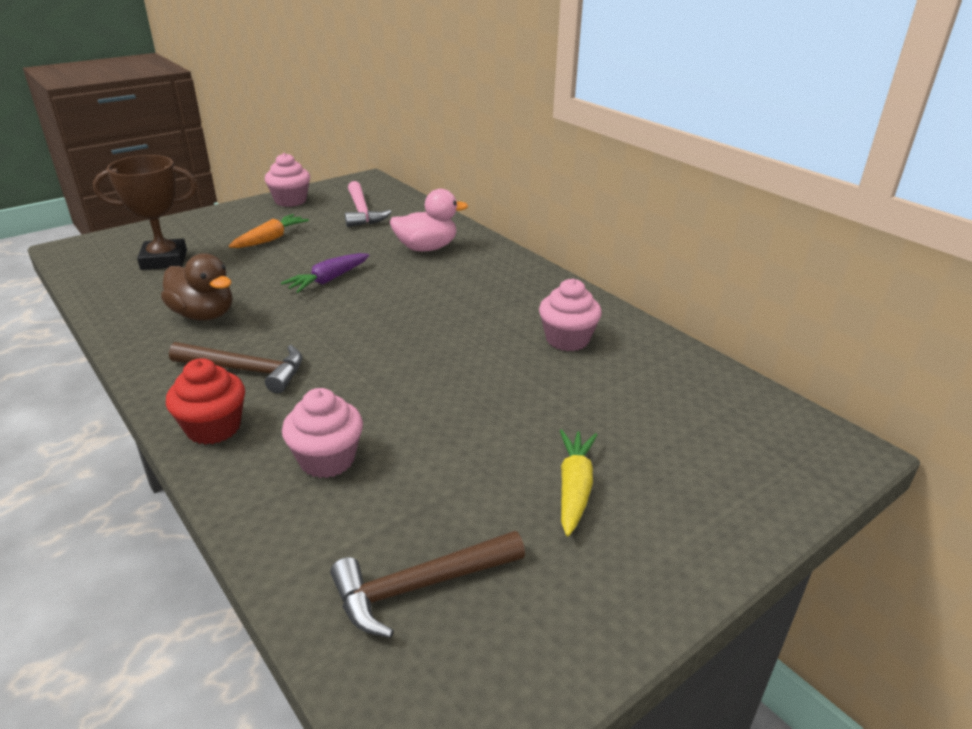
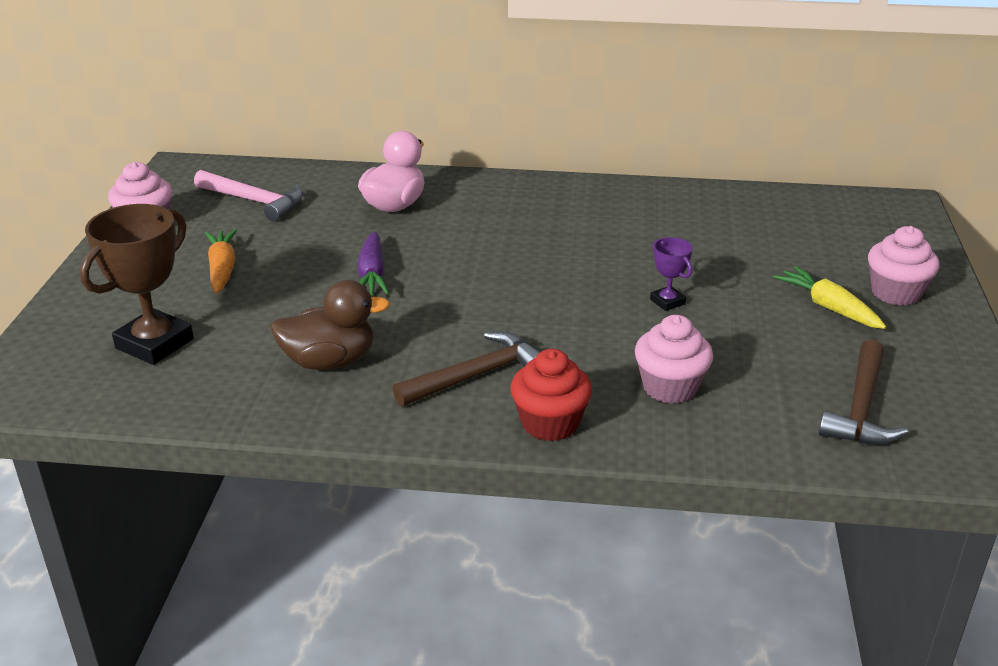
camera: 45 degrees left, 0 degrees up
(457, 401) = (667, 302): none -> purple trophy
(567, 339) = (648, 221): pink cupcake -> pink cupcake (895, 293)

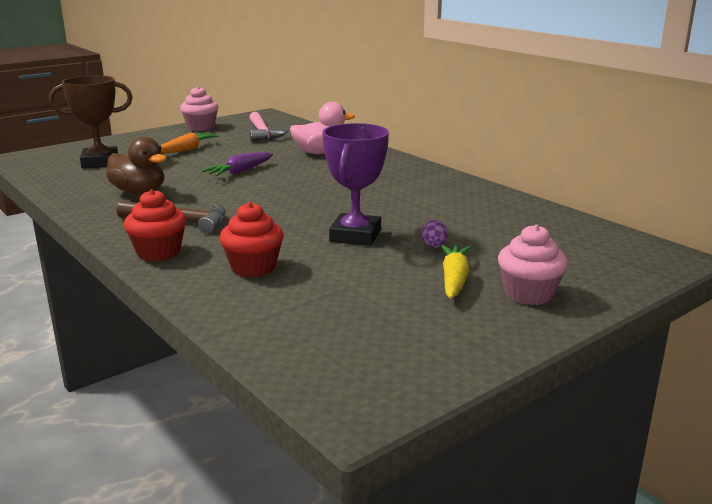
camera: 45 degrees right, 10 degrees down
(667, 302) = (355, 236): purple trophy -> purple trophy, size x2.03
(670, 387) = (253, 267): pink cupcake -> red cupcake
(744, 278) = (434, 245): none -> purple egg
(861, 408) = (335, 330): brown hammer -> none

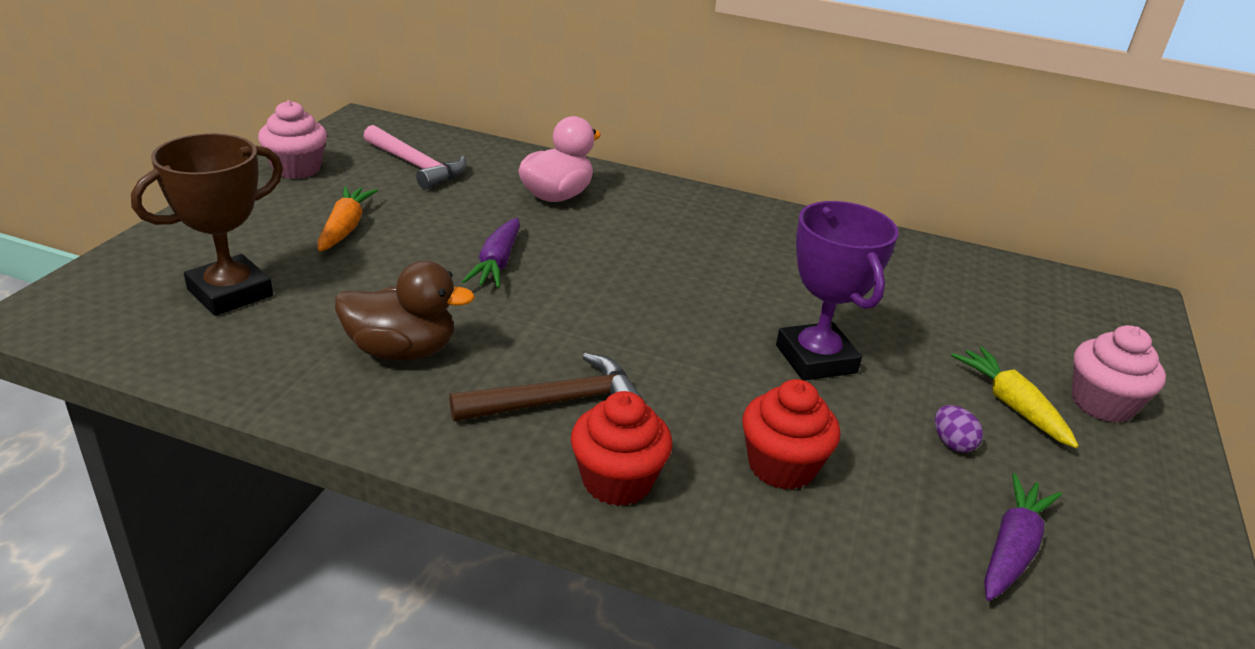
camera: 35 degrees left, 10 degrees up
(330, 329) = (1012, 548): none -> purple carrot
(434, 245) = (918, 349): purple egg -> purple egg (952, 443)

